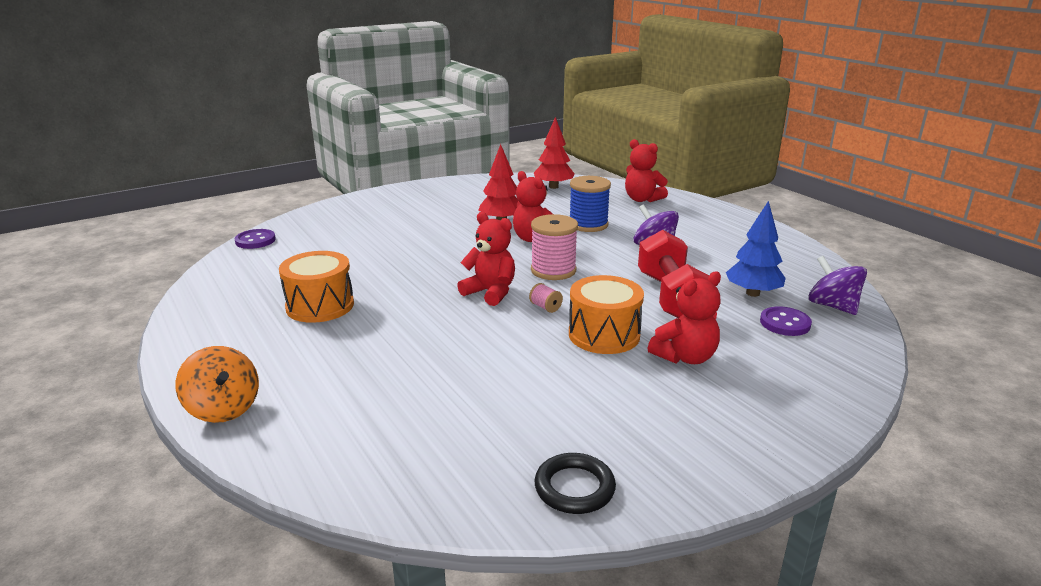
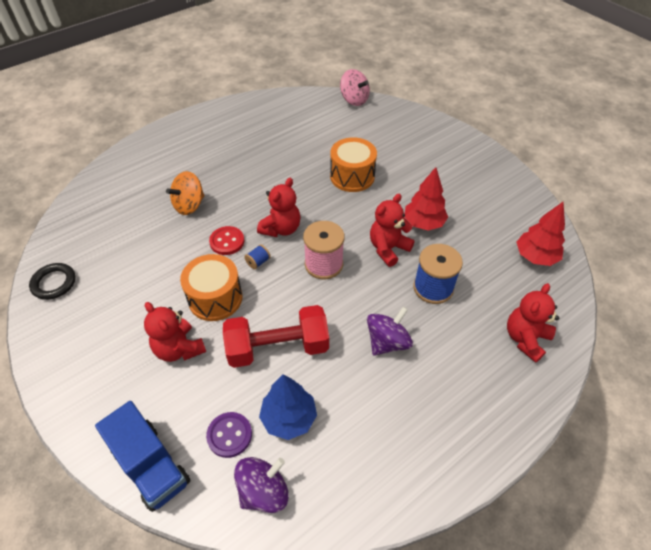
camera: 85 degrees right, 25 degrees up
(223, 408) = (150, 142): orange spinning top -> orange spinning top (189, 205)
(255, 240) = (354, 100): purple button -> pink spinning top
(320, 306) = (259, 150): orange drum -> orange drum (352, 176)
(505, 328) = (227, 241): none -> red button
(545, 307) = (258, 262): pink spool -> blue spool
(842, 368) = (151, 465): none -> blue truck

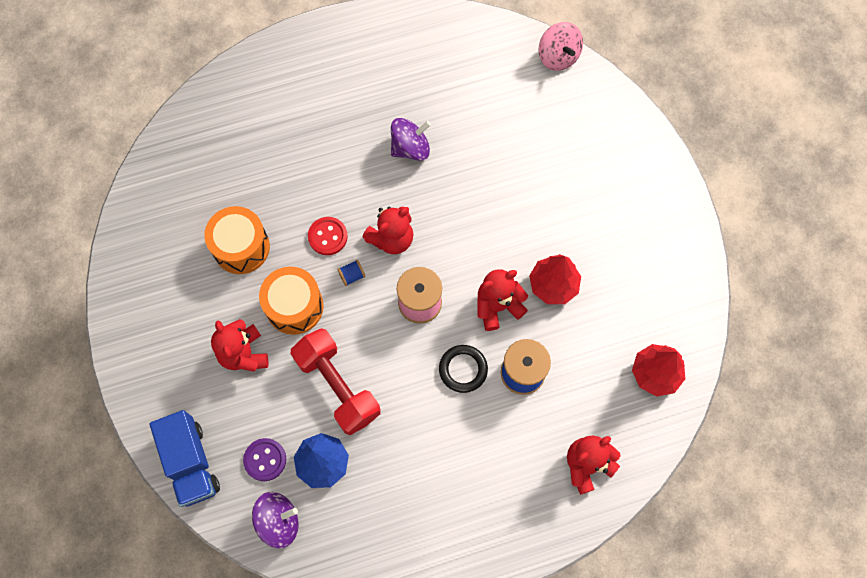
camera: 20 degrees right, 20 degrees up
(54, 283) = (140, 231): black ring -> black ring (463, 369)
(189, 205) = (301, 170): orange spinning top -> none
(278, 348) = (337, 386): red dumbbell -> red dumbbell turned 45 degrees clockwise
(352, 176) = (501, 188): orange drum -> orange drum (241, 247)
(387, 342) = (446, 418): purple spinning top -> purple spinning top (410, 148)

